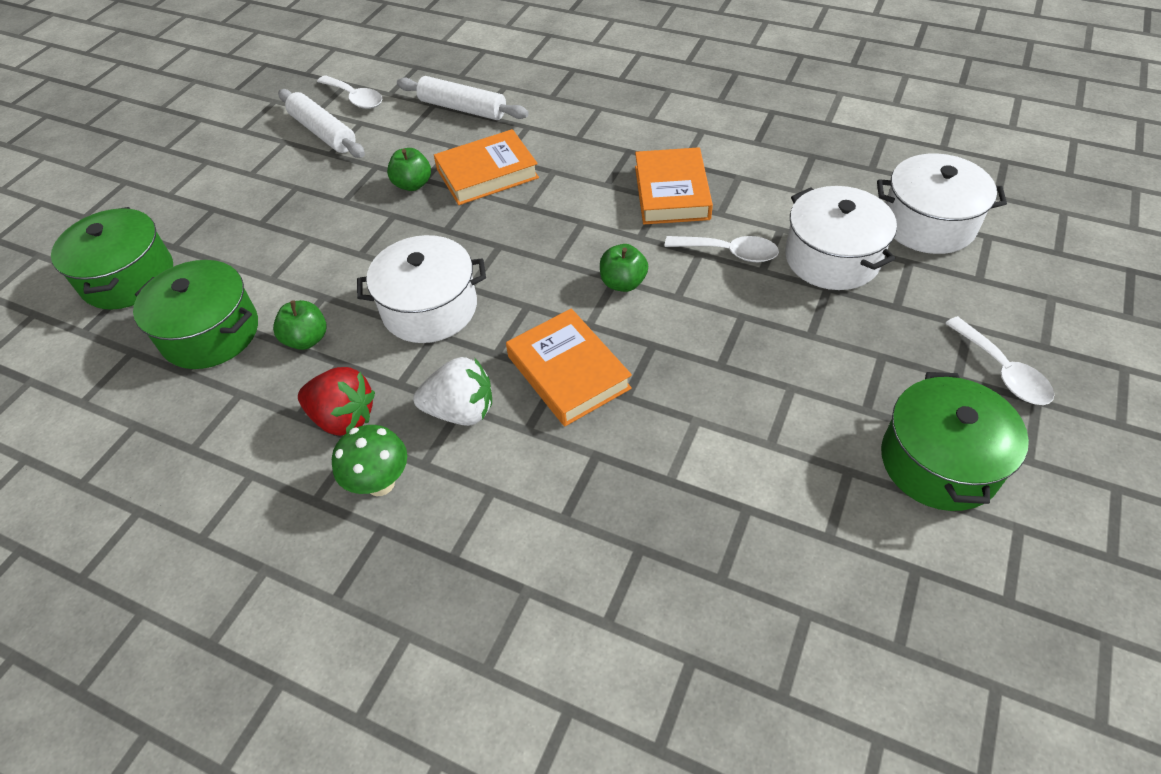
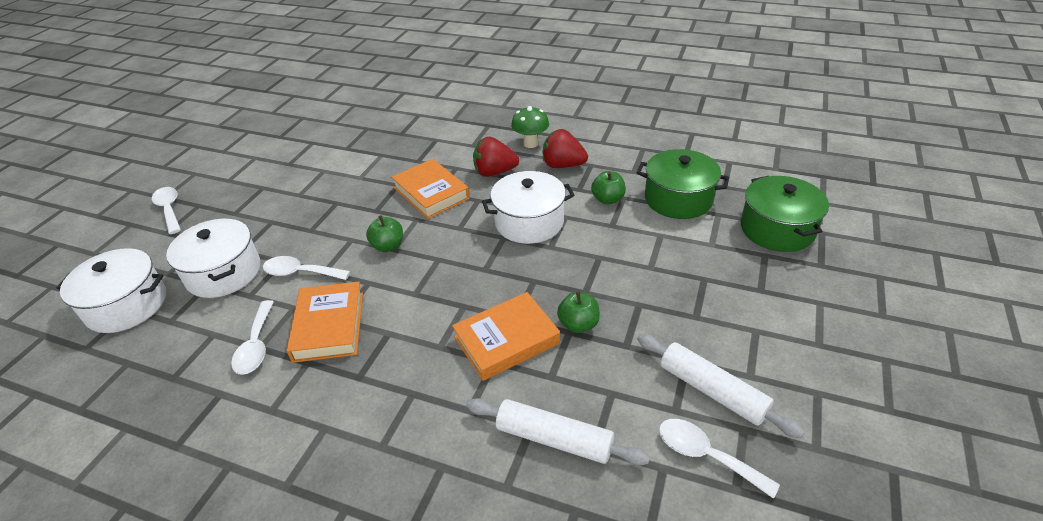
camera: 175 degrees right, 10 degrees down
(461, 411) = (494, 172): white strawberry -> red strawberry
(743, 178) = (256, 345): none -> white spoon
(939, 462) = (240, 169): green pot -> none

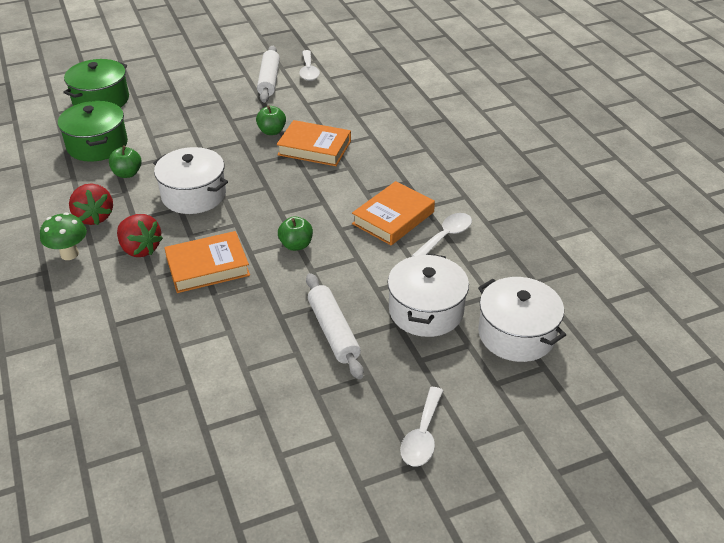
camera: 135 degrees left, 0 degrees up
(300, 273) = (373, 268): white spoon -> none
(431, 193) = (208, 267): orange book -> orange book turned 60 degrees clockwise
(554, 439) = (353, 107): white rolling pin -> white rolling pin (333, 331)

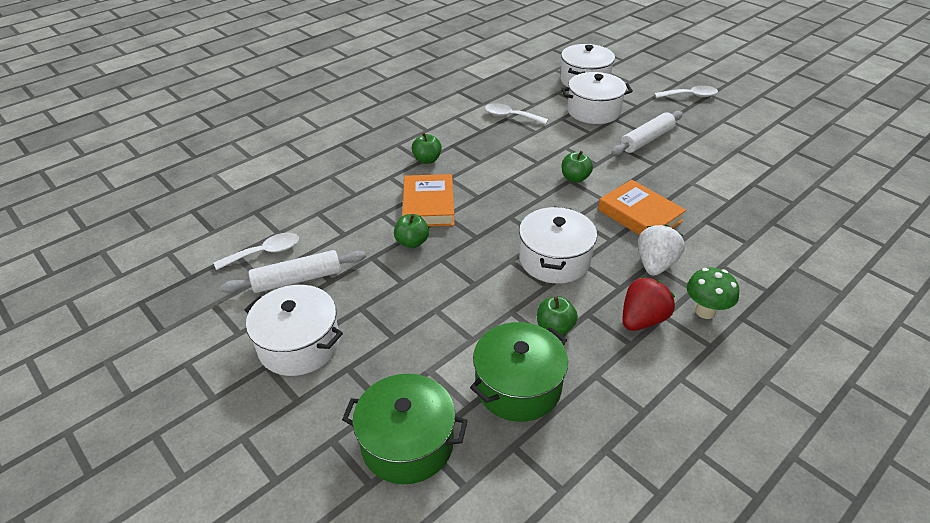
camera: 110 degrees left, 0 degrees up
(140, 249) = (655, 264): red strawberry -> white strawberry
(207, 75) = (299, 345): none -> white pot
(387, 161) = (427, 160): none -> green apple
(393, 218) = (506, 141): orange book -> none

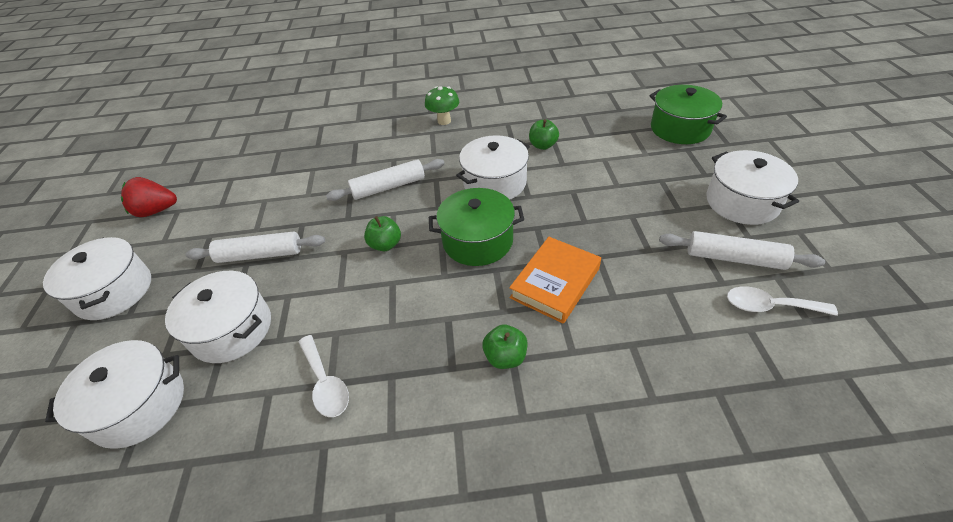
camera: 140 degrees left, 5 degrees up
(412, 242) = (600, 248): green apple -> none
(518, 386) = (595, 129): green pot -> green pot (477, 241)
(639, 215) = (388, 187): orange book -> white rolling pin
(642, 320) = (485, 130): red strawberry -> red strawberry (156, 211)
(655, 264) = (432, 152): white strawberry -> none
(690, 96) = (114, 291): white spoon -> white pot

